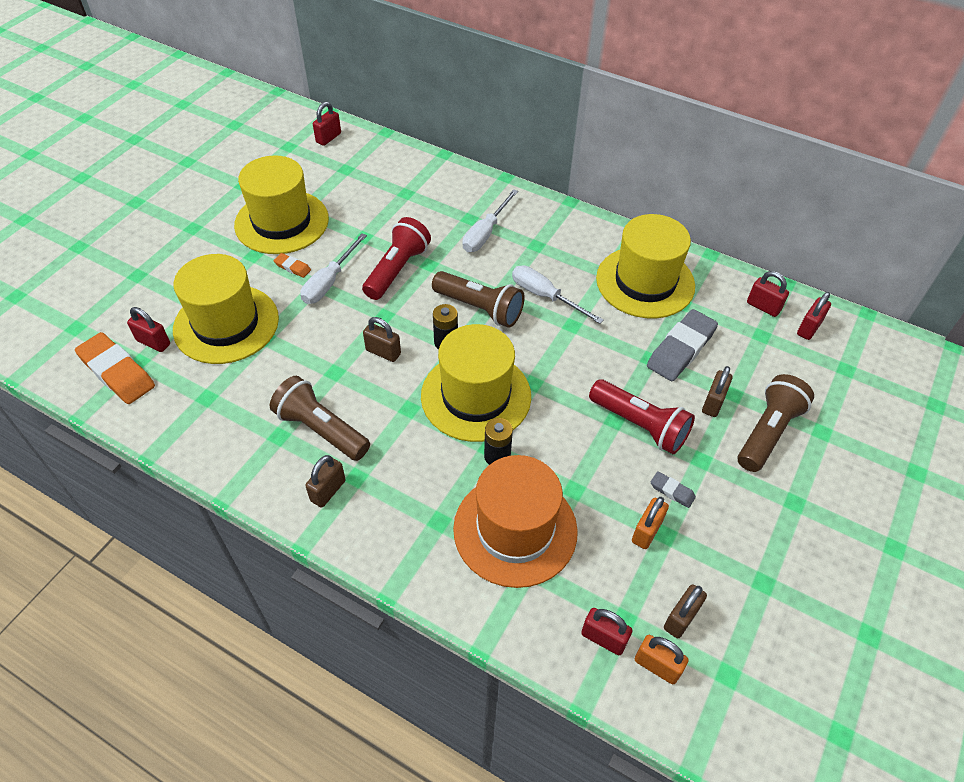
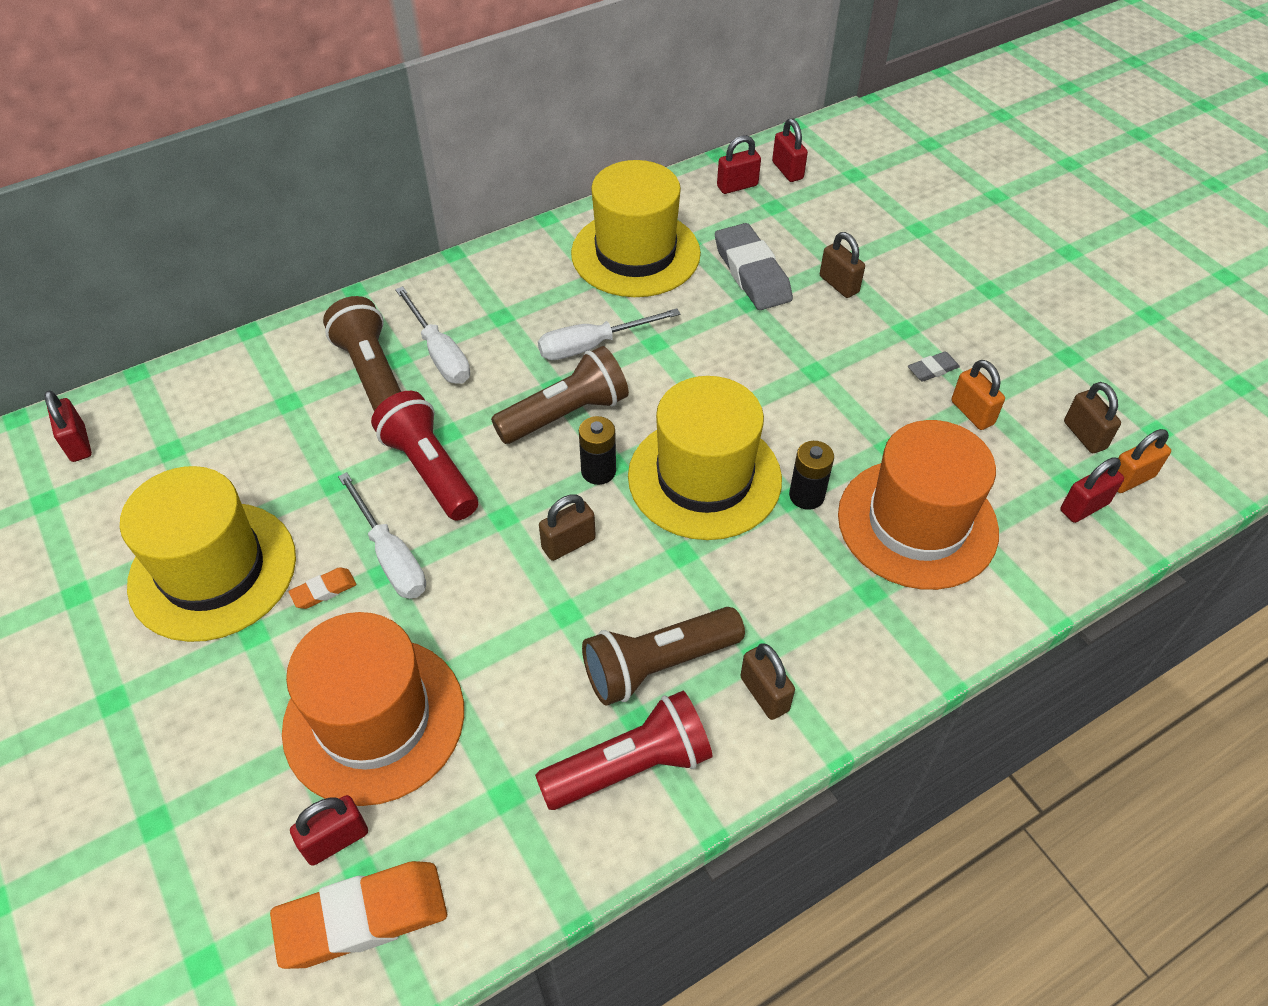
camera: 60 degrees left, 0 degrees up
(226, 324) = (374, 719): yellow hat -> orange hat
(640, 425) = (834, 354): red flashlight -> red flashlight (630, 766)
(767, 432) = (899, 265): brown flashlight -> brown flashlight (372, 373)

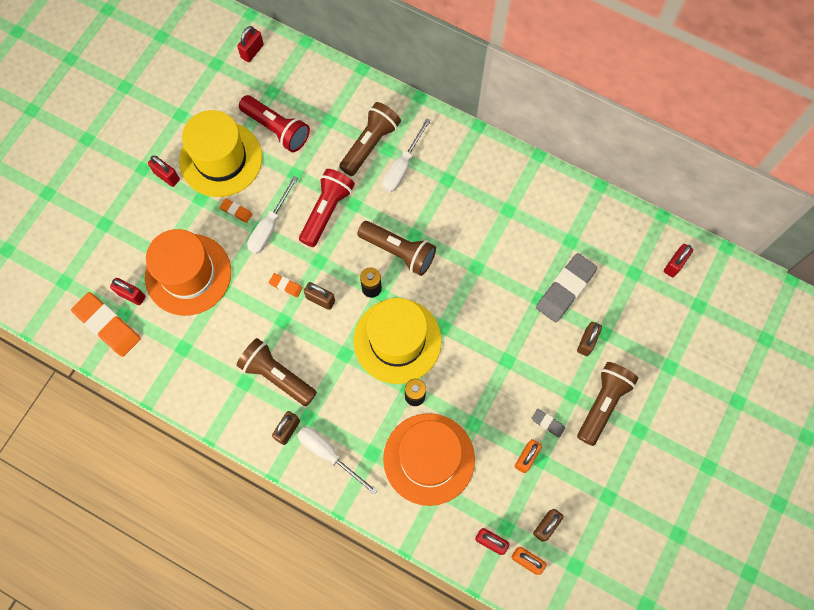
camera: 60 degrees right, 20 degrees up
(510, 580) = (286, 286): none -> orange eraser
(592, 345) = (454, 237): white screwdriver -> white screwdriver (329, 454)
(630, 766) = (222, 391): red flashlight -> red flashlight (276, 129)
(635, 253) = (540, 218): yellow hat -> none
(737, 186) = (639, 243): red padlock -> red padlock (167, 176)
(935, 306) = (603, 404): none -> brown flashlight

